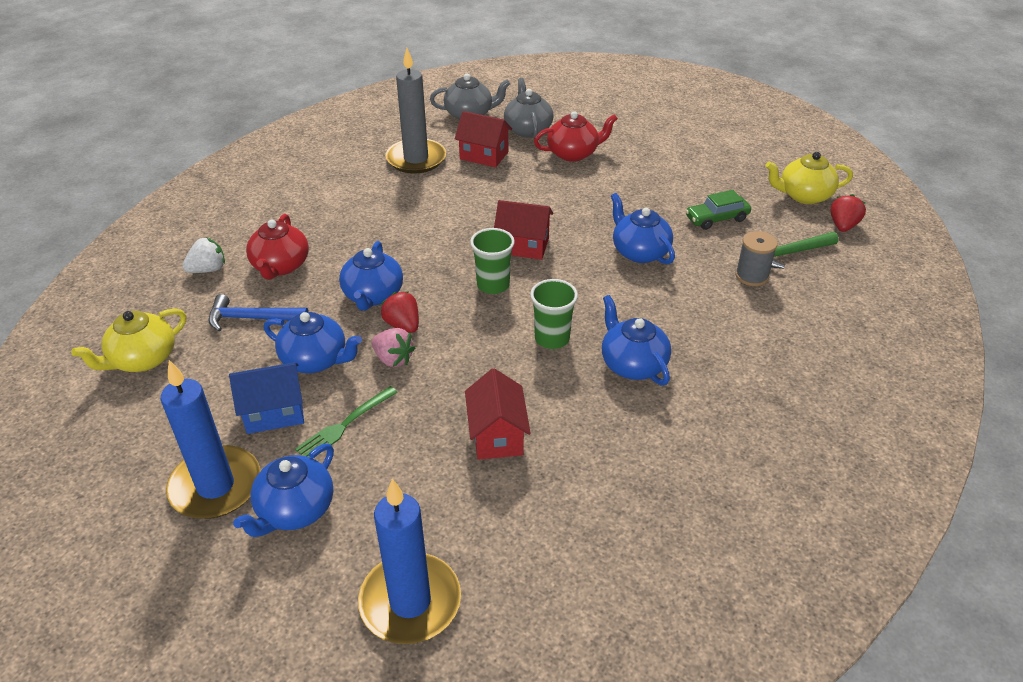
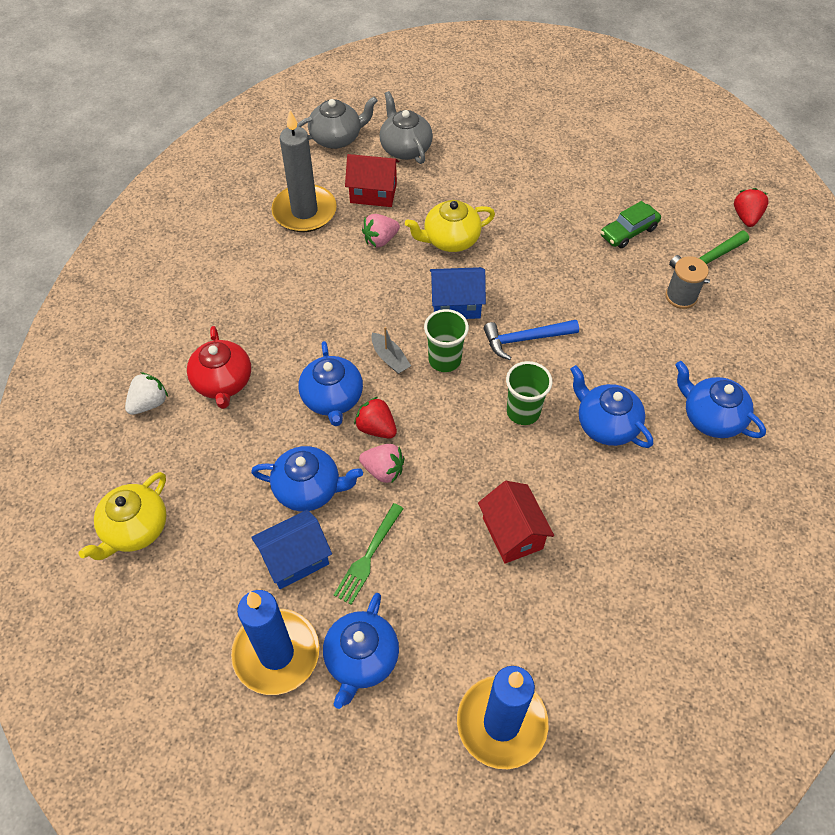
camera: 15 degrees left, 15 degrees up
(252, 318) = (223, 454): blue hammer -> blue hammer (525, 339)
(441, 275) = (390, 358): none -> grey boat
(474, 188) = (380, 240): none -> pink strawberry
(523, 246) = (456, 305): red house -> blue house
(573, 153) = (463, 173): red teapot -> none
(639, 252) = (569, 289): blue teapot -> blue teapot (711, 417)
(803, 195) = (700, 186): yellow teapot -> yellow teapot (450, 240)

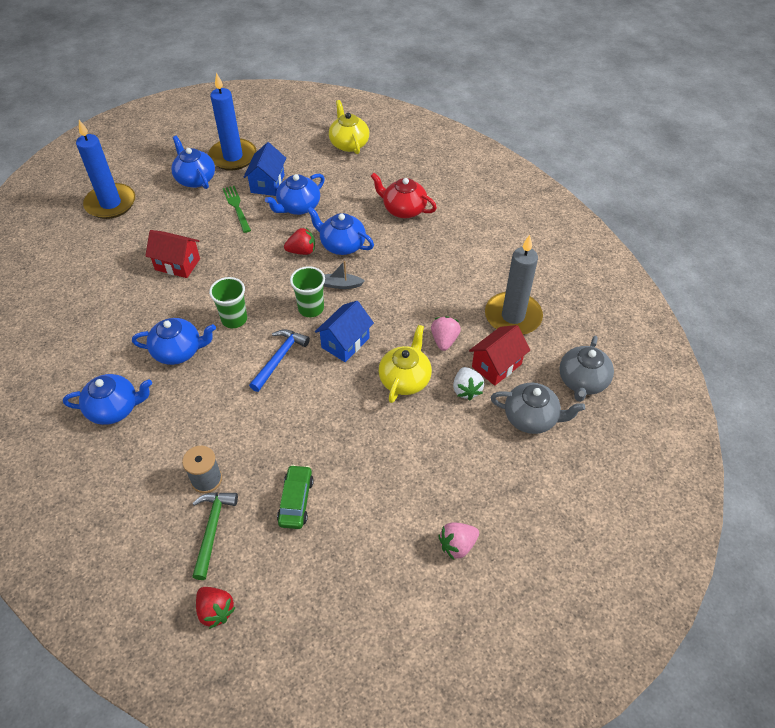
camera: 130 degrees right, 5 degrees down
(149, 403) = (420, 178): white strawberry -> white strawberry (466, 390)
(383, 470) = (273, 239): pink strawberry -> pink strawberry (457, 545)

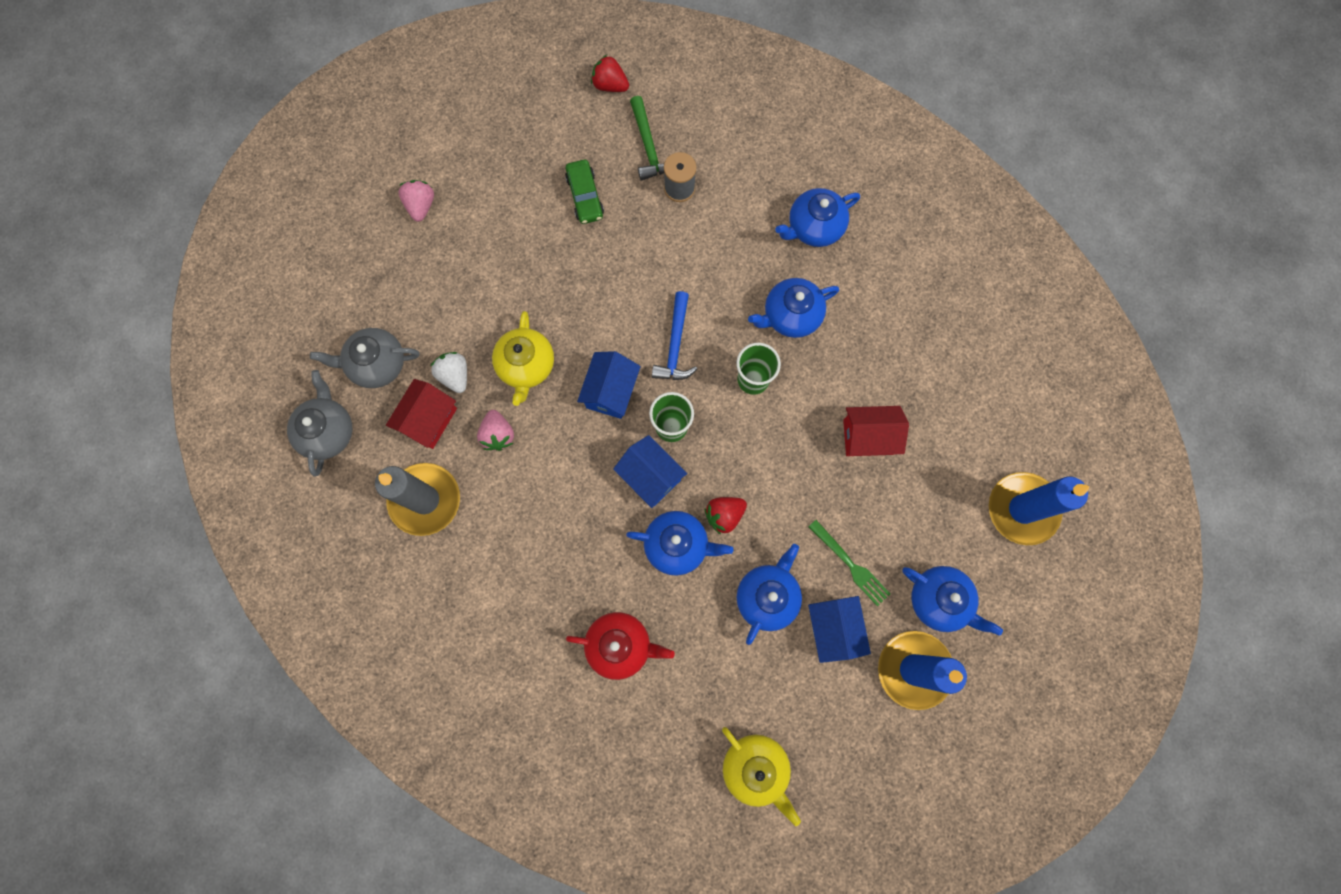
camera: 160 degrees right, 25 degrees up
(341, 285) = (651, 476): grey boat -> blue house
(457, 545) = (421, 205): pink strawberry -> pink strawberry turned 45 degrees counterclockwise

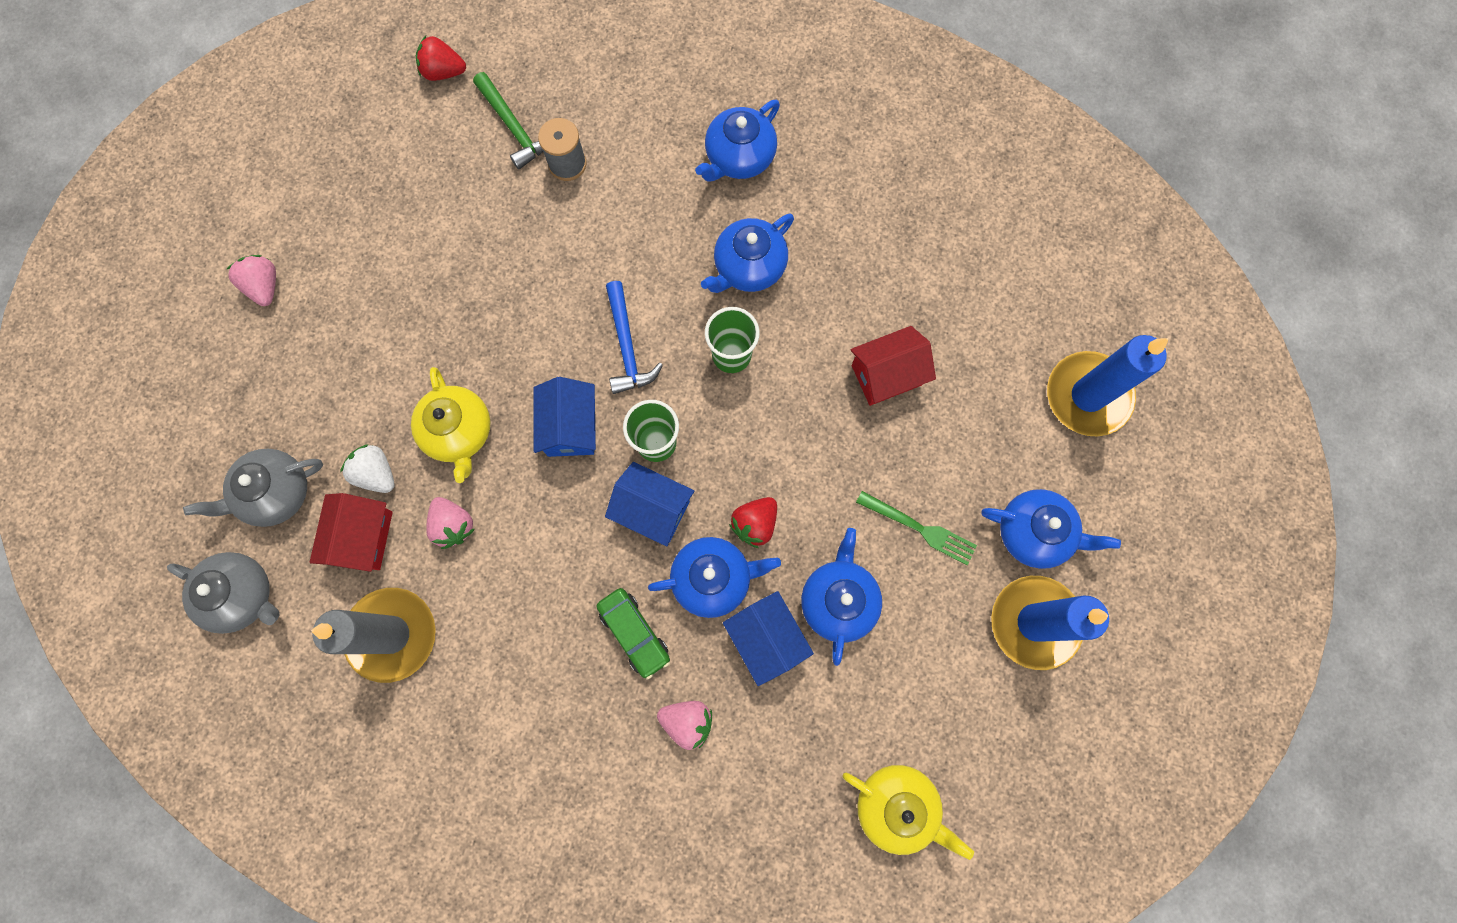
camera: 20 degrees left, 0 degrees up
(328, 431) = (242, 595): grey teapot -> grey teapot turned 135 degrees clockwise
(585, 196) = (459, 210): green car -> green car (634, 633)
(620, 645) = (687, 721): red teapot -> pink strawberry
(833, 629) = (927, 609): blue house -> blue house (766, 638)

